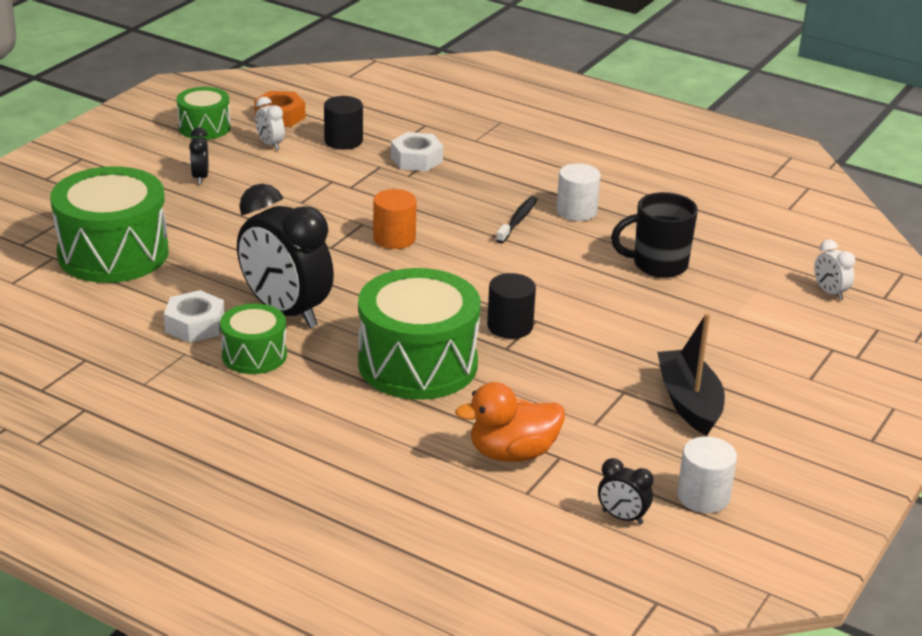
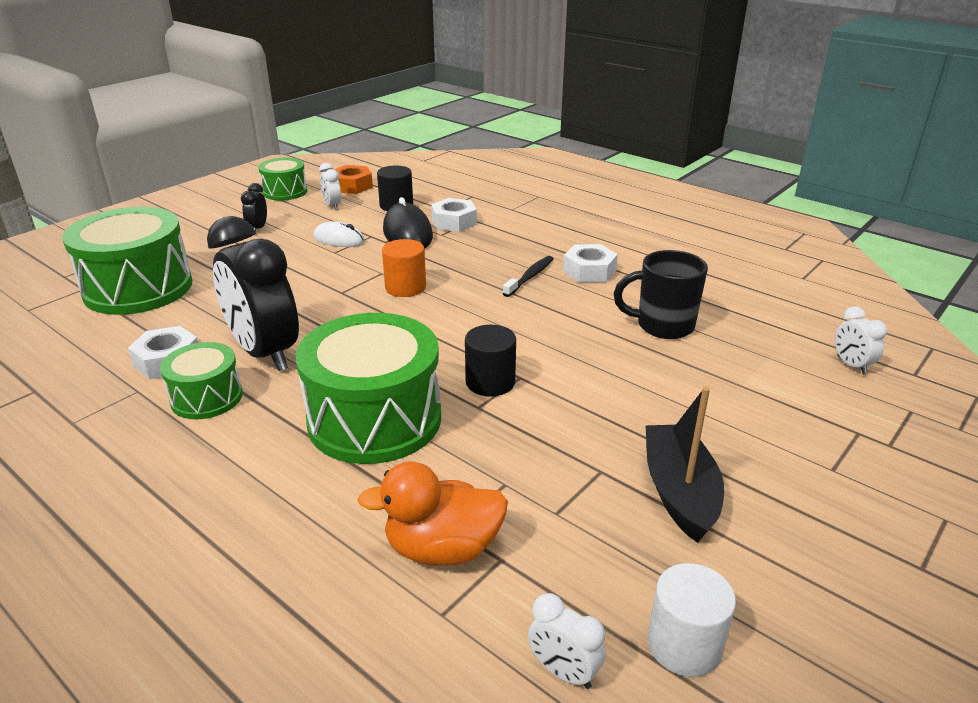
camera: 10 degrees right, 0 degrees up
(298, 187) = (339, 239): none -> white mouse
(371, 176) = (407, 233): none -> black mouse
(576, 211) = (589, 271): white cylinder -> white nut
(622, 517) = (563, 671): black clock -> white clock

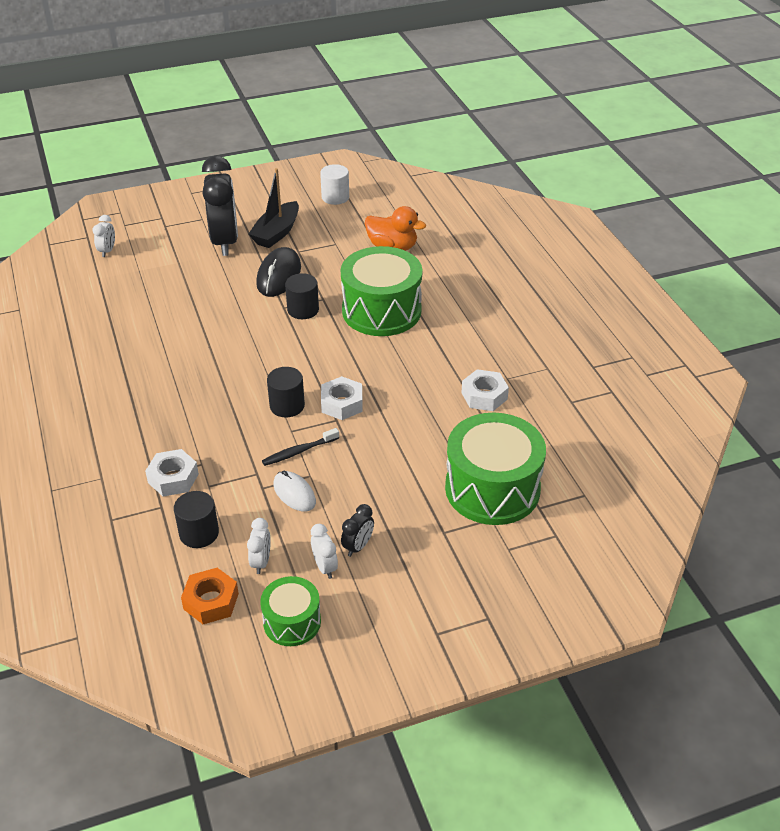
camera: 150 degrees left, 10 degrees up
(206, 397) = (467, 357): green drum -> none
(265, 353) = (419, 379): black clock -> black clock (225, 242)
(405, 287) = (287, 406): orange cylinder -> black cylinder
(407, 233) = (229, 477): black mouse -> black mouse (279, 276)
(530, 277) = (190, 381): black toothbrush -> black toothbrush (299, 451)
(563, 671) = (381, 204): white clock -> white clock (325, 567)
(589, 271) = (142, 370): white nut -> white nut (342, 404)
(663, 326) = (163, 308): black mug -> none

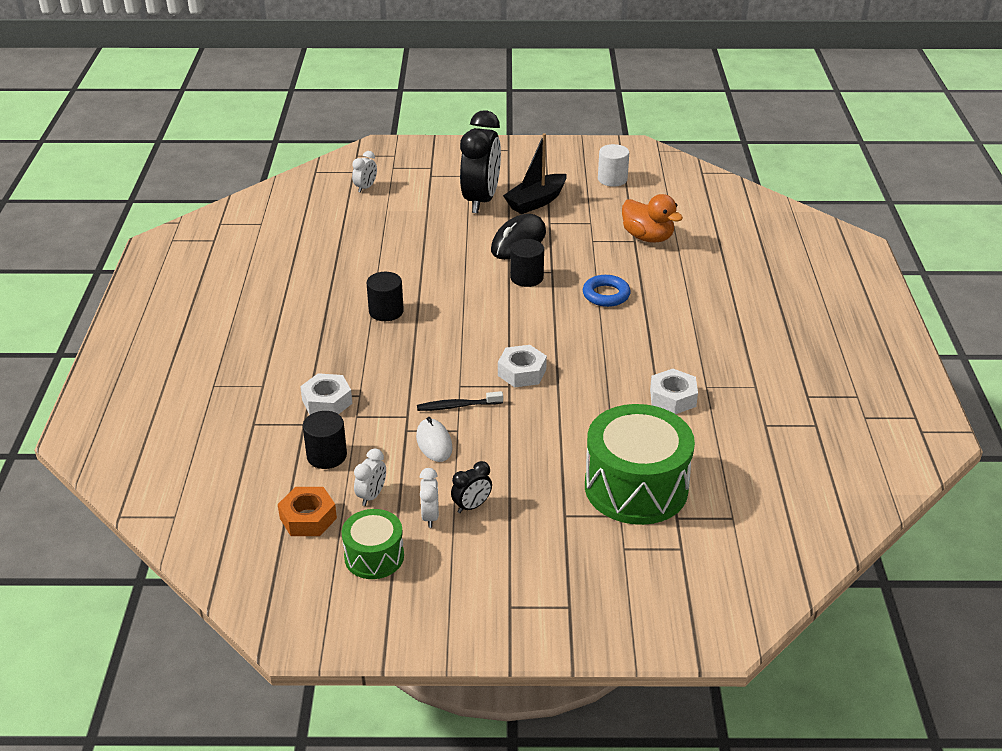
camera: 20 degrees right, 5 degrees down
(287, 406) = (467, 362): black cylinder -> black cylinder (386, 311)
(381, 311) = (606, 295): green drum -> blue ring

